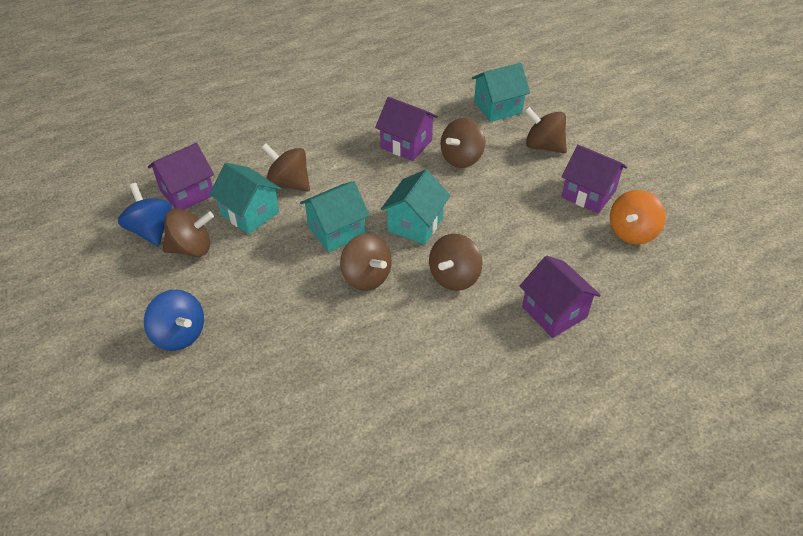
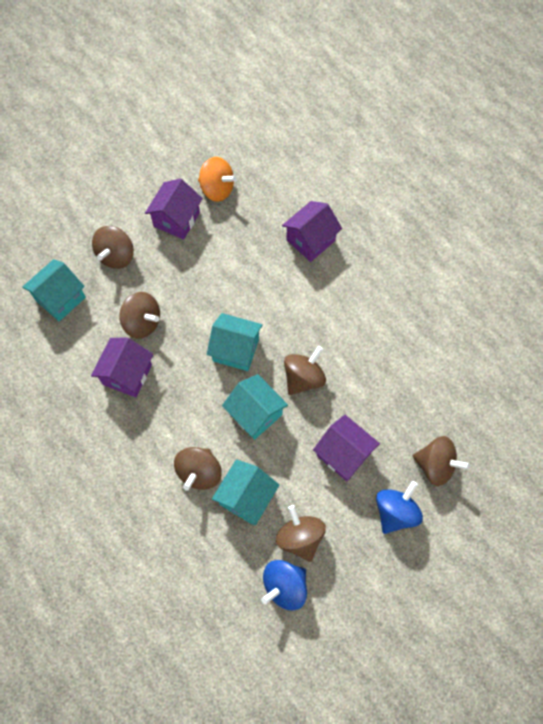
camera: 100 degrees left, 20 degrees up
(187, 193) = (227, 569): purple house -> purple house (343, 454)
(454, 277) = (290, 311): brown spinning top -> brown spinning top (435, 465)
(498, 107) = (60, 298): turquoise house -> turquoise house turned 75 degrees clockwise

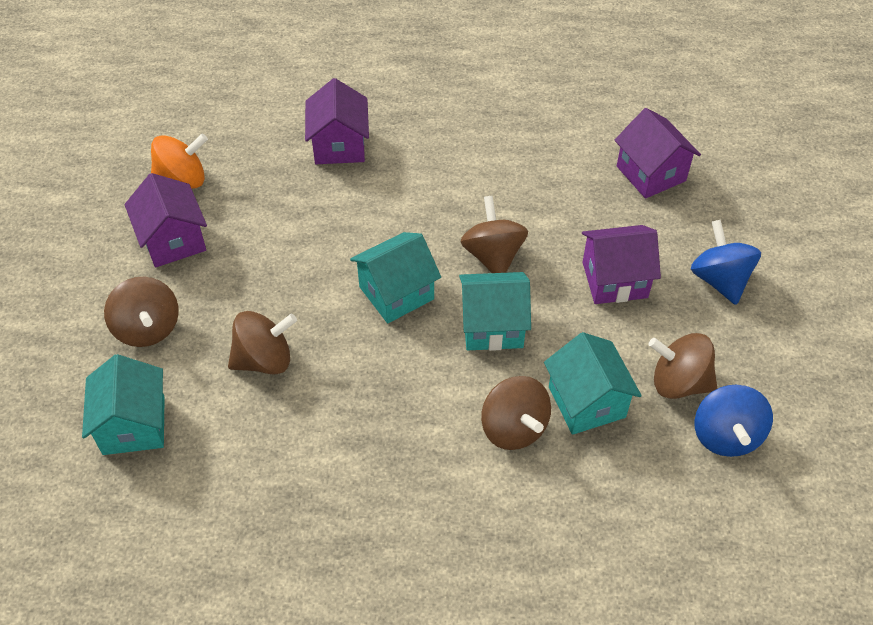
camera: 50 degrees left, 15 degrees down
(127, 374) = (315, 420): purple house -> purple house (651, 173)
(435, 465) = (695, 214): brown spinning top -> none

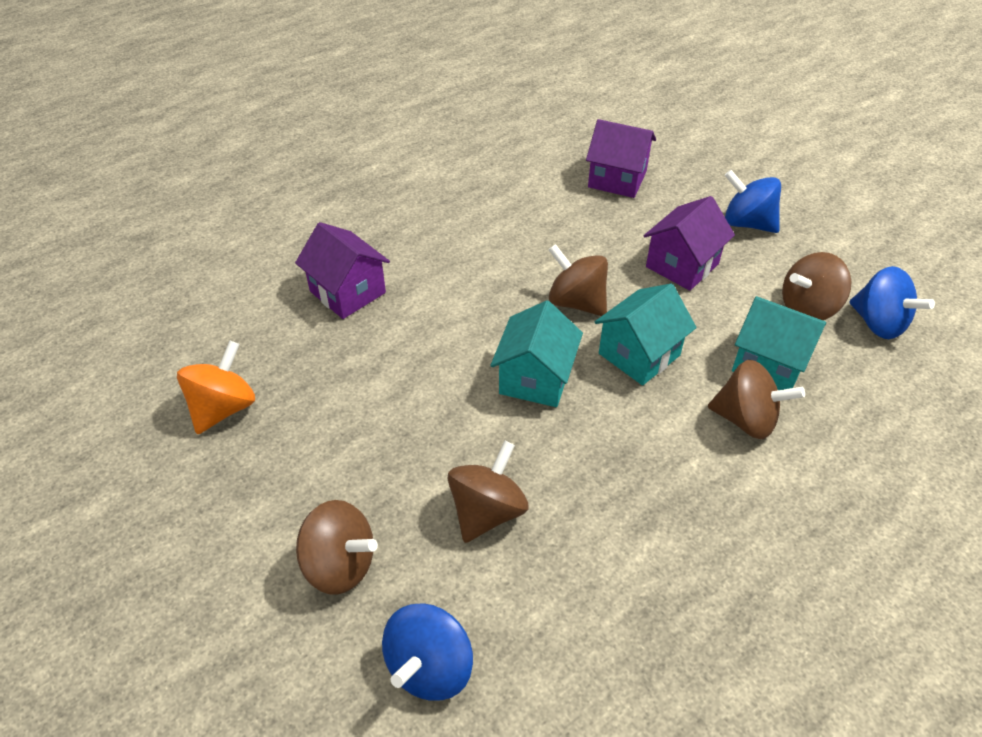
camera: 40 degrees left, 5 degrees down
(134, 425) = (430, 667): turquoise house -> blue spinning top
(173, 240) = (275, 467): purple house -> none

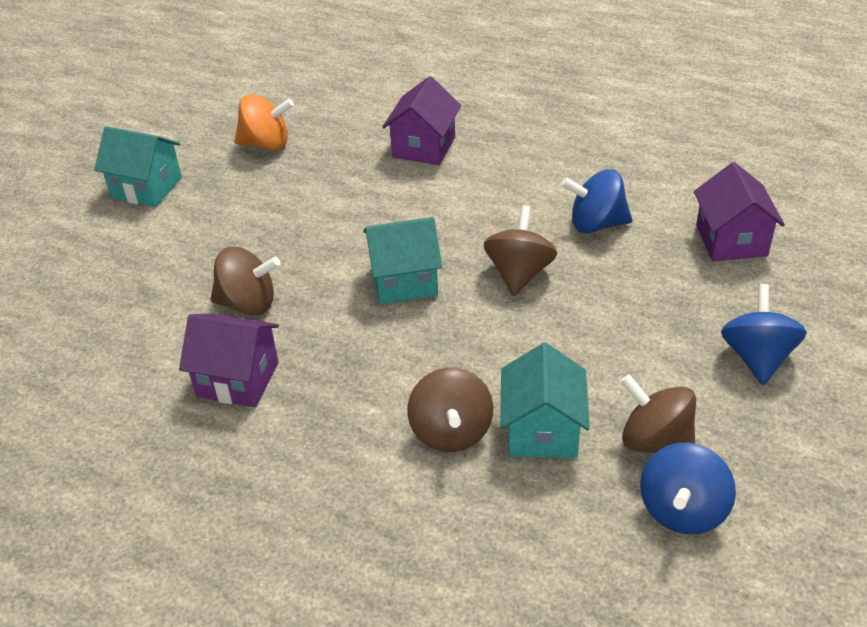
camera: 65 degrees right, 5 degrees down
(340, 564) = (164, 251): brown spinning top -> none
(430, 667) = (103, 324): blue spinning top -> blue spinning top (596, 224)
(639, 354) = (482, 334): turquoise house -> turquoise house (146, 187)
(682, 265) = (636, 327): purple house -> purple house (237, 379)

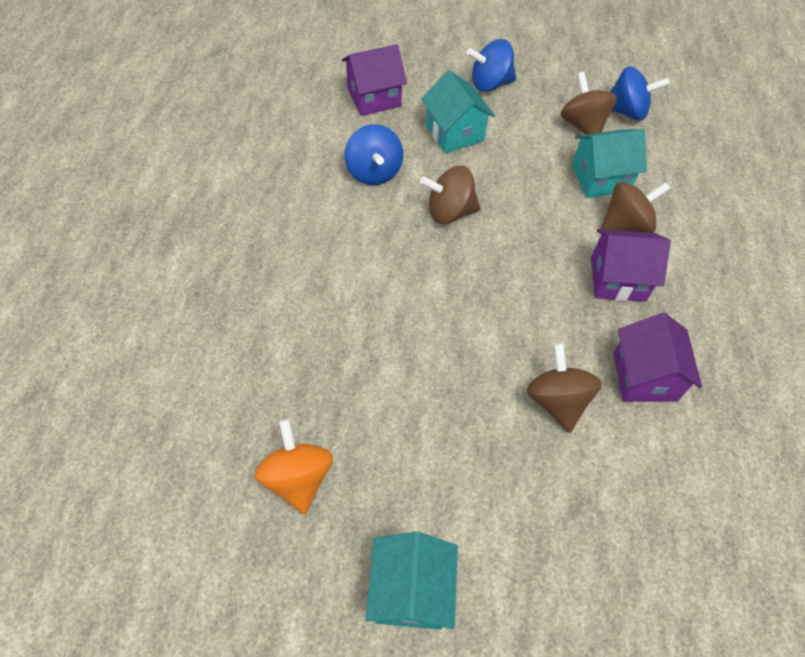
camera: 110 degrees left, 15 degrees up
(404, 281) = (484, 286): turquoise house -> turquoise house (454, 133)
(424, 147) = (281, 315): purple house -> purple house (617, 279)
(655, 442) = (582, 125): brown spinning top -> brown spinning top turned 135 degrees clockwise

